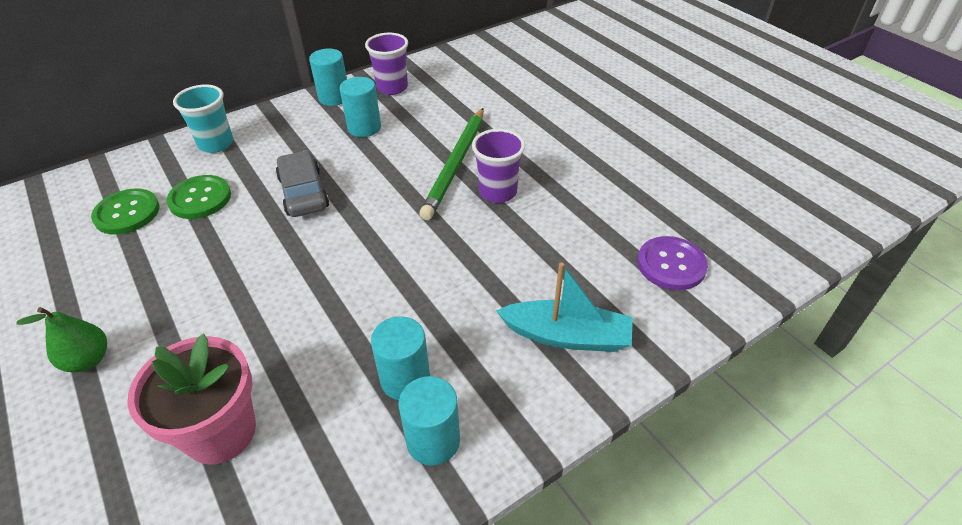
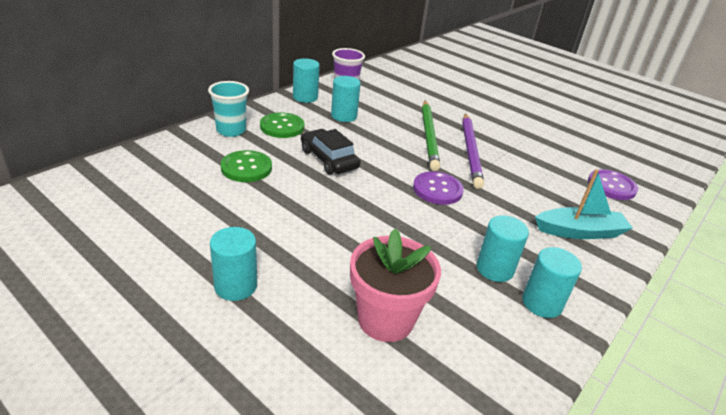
camera: 20 degrees left, 10 degrees down
(88, 360) = (235, 286): green pear -> turquoise cylinder
(127, 213) = (189, 181): green button -> green button (282, 127)
(303, 192) = (329, 159): grey car -> black car
(411, 249) = (437, 189): none -> purple button
(498, 192) = (471, 151): purple cup -> purple pencil

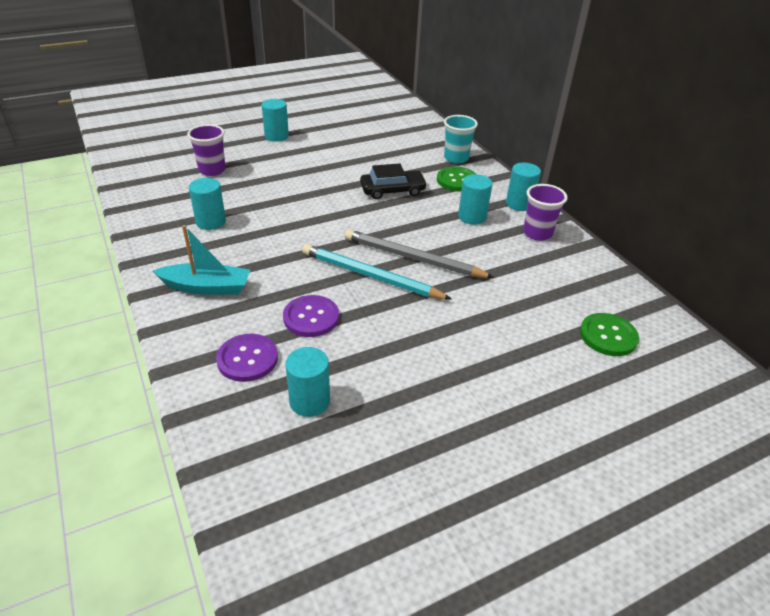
camera: 115 degrees right, 5 degrees up
(246, 168) = (395, 156): green button -> green button (608, 336)
(385, 319) = (212, 170): pink flower pot -> purple cup
(429, 136) = (413, 258): green pencil -> grey pencil
(437, 189) = (318, 230): purple button -> purple button (311, 317)
(471, 151) = (371, 276): purple pencil -> turquoise pencil
(542, 303) = (165, 228): turquoise cylinder -> turquoise cylinder (309, 401)
(580, 232) = (206, 287): turquoise boat -> turquoise boat turned 105 degrees counterclockwise

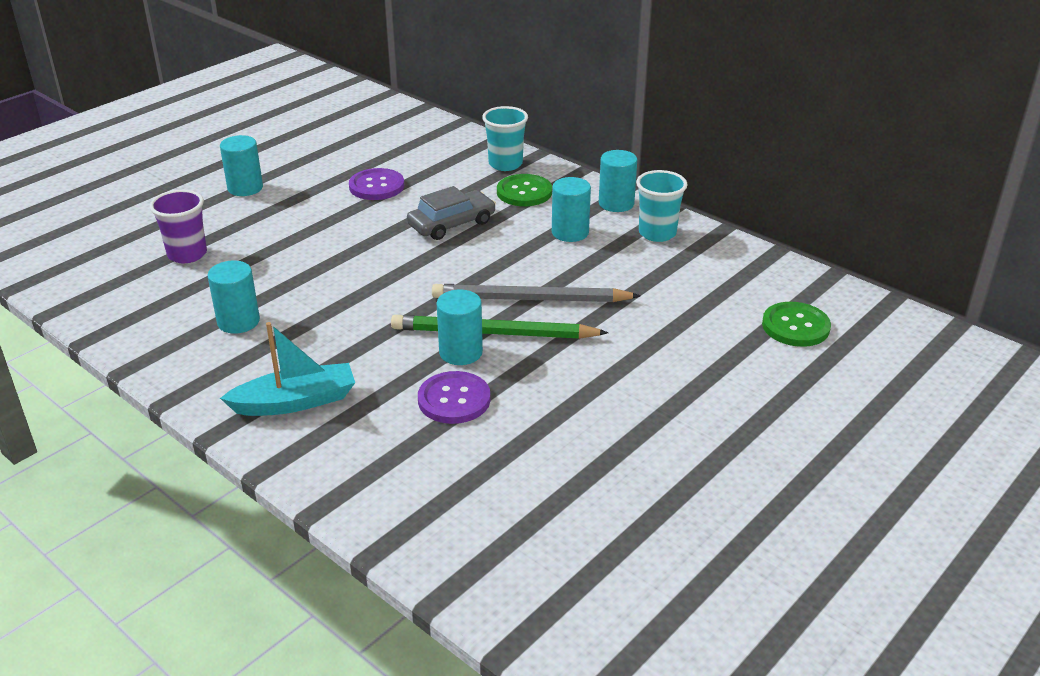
camera: 20 degrees left, 5 degrees down
(247, 359) = (410, 467): purple button -> purple button (376, 186)
(309, 401) = (516, 489): turquoise cylinder -> turquoise cylinder (460, 352)
(371, 276) = (494, 333): turquoise pencil -> green pencil
(392, 190) = (452, 224): black car -> grey car
(537, 233) = (657, 233): purple cup -> turquoise cup

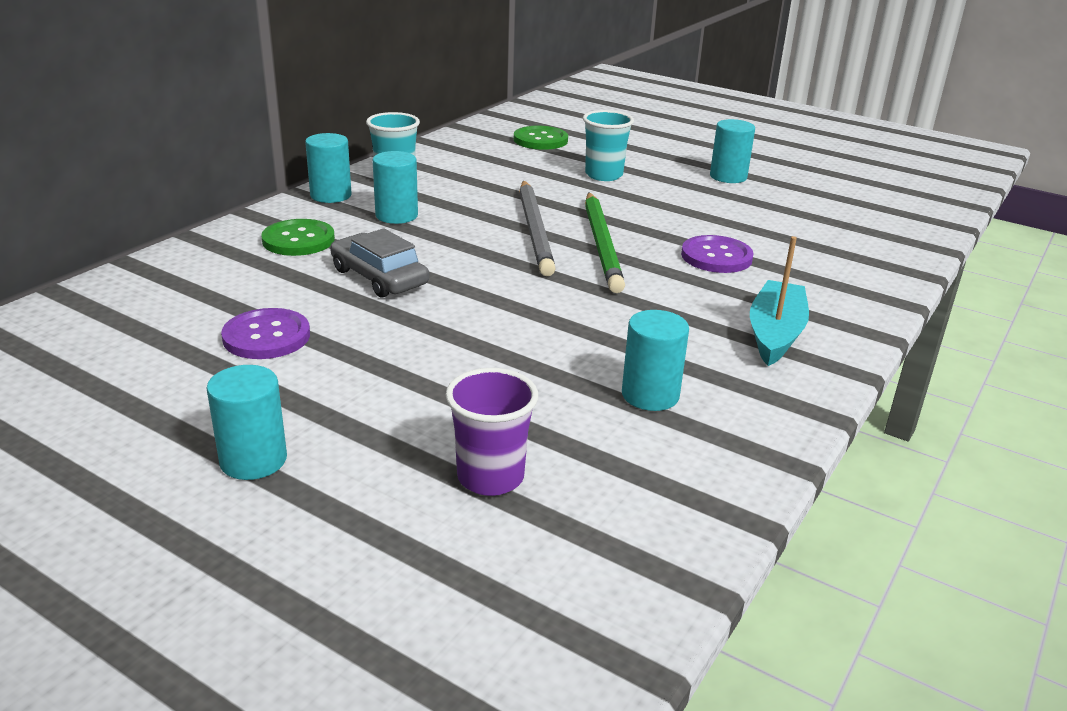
camera: 100 degrees left, 5 degrees down
(295, 402) = (775, 333): turquoise boat -> turquoise boat turned 45 degrees clockwise
(460, 352) = (642, 258): turquoise cylinder -> turquoise cylinder (728, 176)
(505, 164) = (216, 253): turquoise cup -> turquoise cup (603, 175)

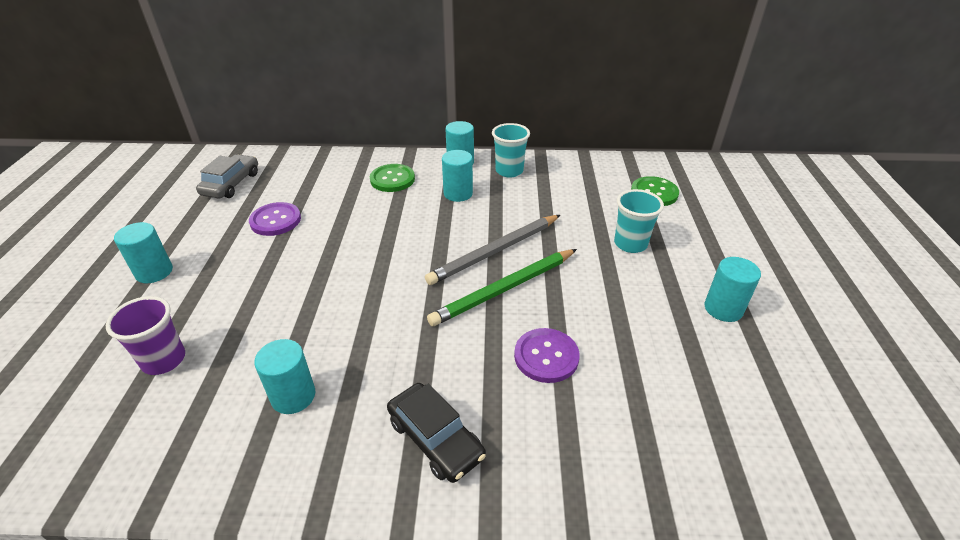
camera: 60 degrees right, 10 degrees up
(379, 277) = (370, 223): grey car -> grey car (231, 184)
(775, 333) = (435, 438): turquoise boat -> black car

